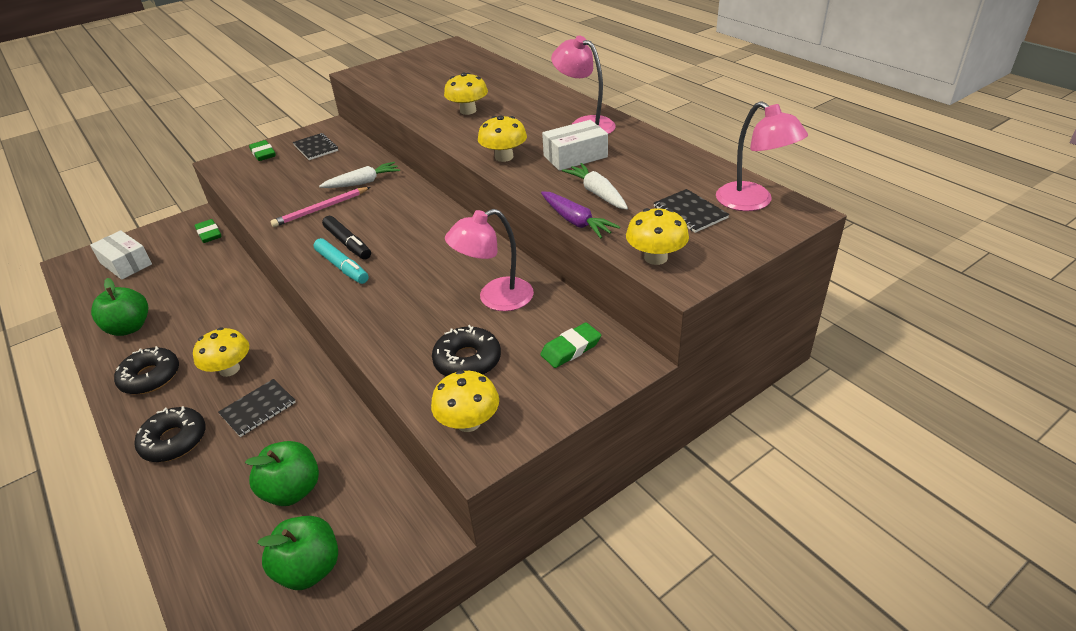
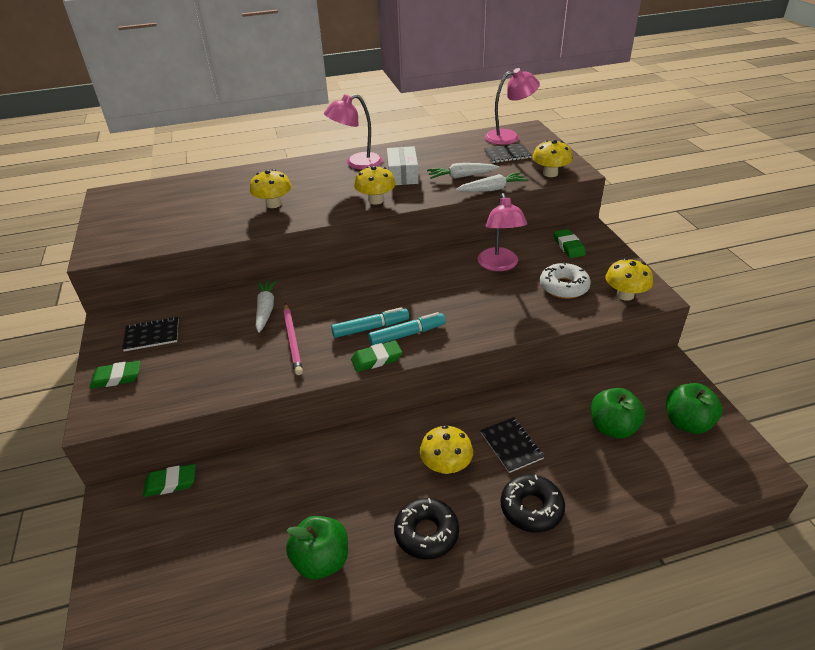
camera: 70 degrees left, 0 degrees up
(126, 263) = (166, 576): white box -> none
(300, 260) = (376, 359): none -> green eraser
(348, 243) = (371, 328): black marker -> turquoise marker
(467, 360) = (563, 287): black donut -> white donut
(576, 222) = (492, 189): purple carrot -> white carrot

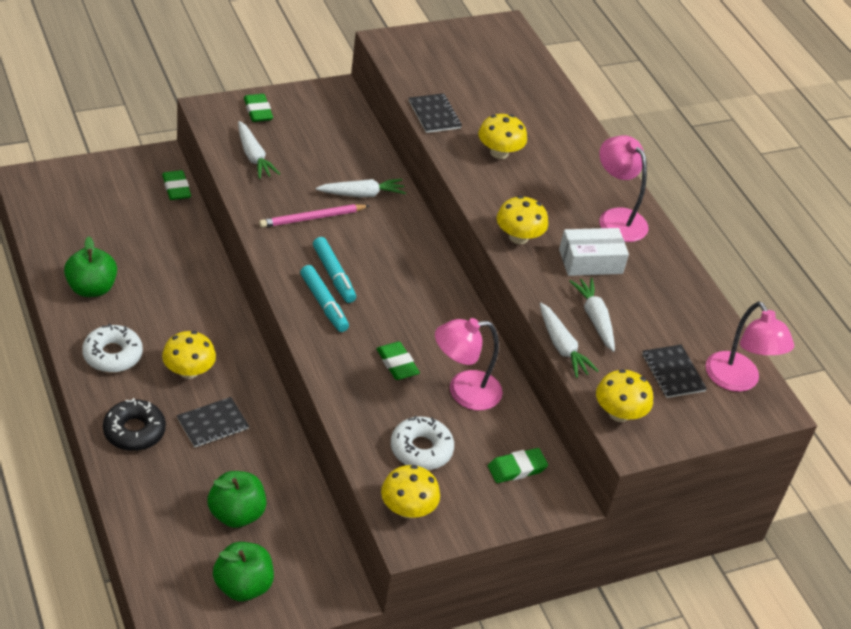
camera: 75 degrees right, 5 degrees up
(152, 335) = (317, 121): black notebook -> black notebook (434, 115)
(190, 380) = (253, 156): none -> white carrot
(376, 359) = (283, 280): green eraser -> green eraser (397, 364)
(426, 533) = (112, 355): black donut -> white donut

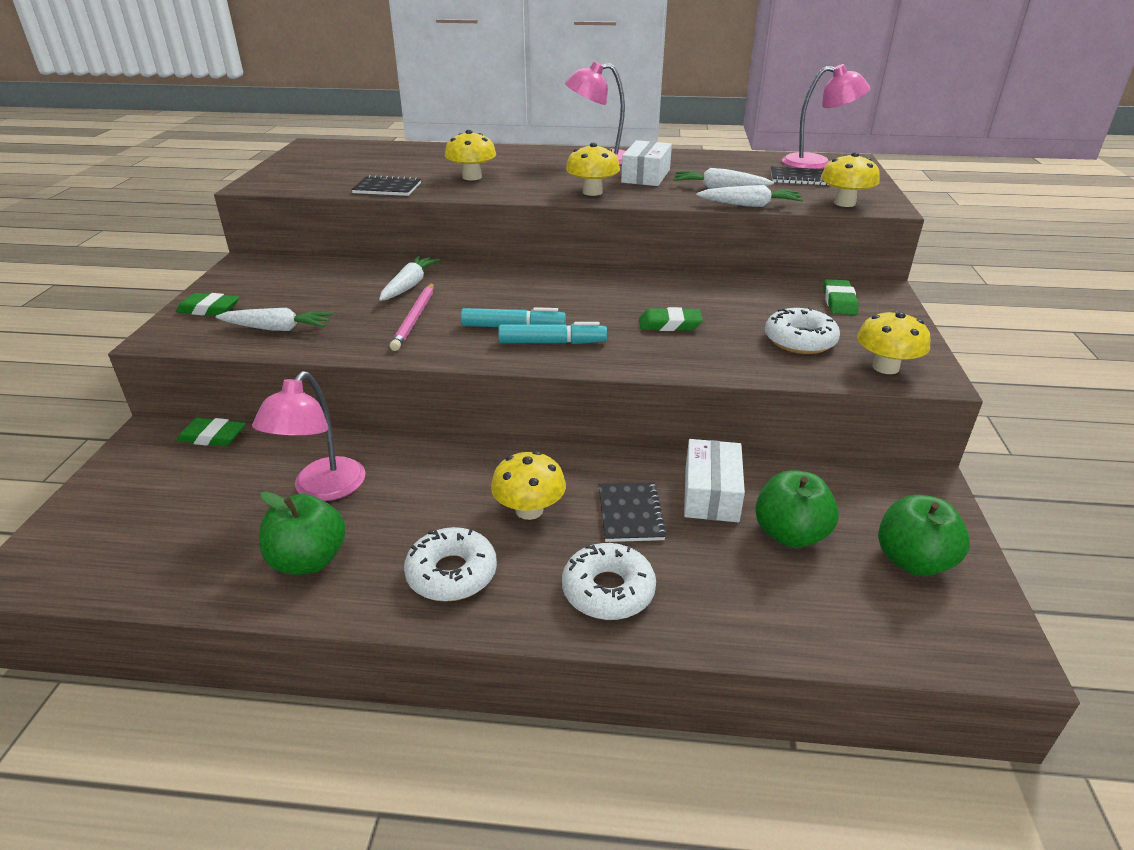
camera: 55 degrees left, 10 degrees down
(134, 431) = (608, 590): black donut -> white donut
(258, 463) = (711, 494): none -> white box
(463, 391) = (726, 302): pink lamp -> pink lamp (322, 489)

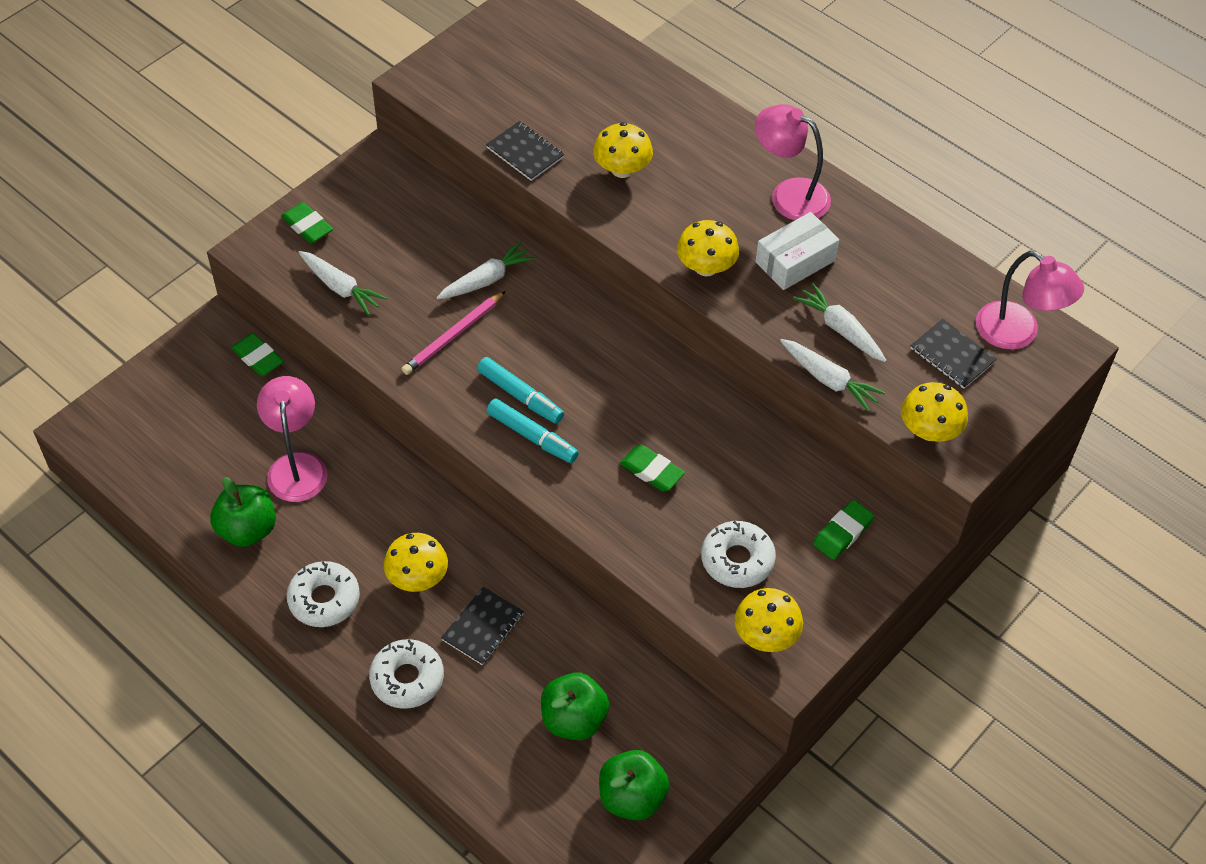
camera: 35 degrees right, 20 degrees up
(322, 489) = (297, 466): pink lamp -> pink lamp turned 120 degrees clockwise
(711, 494) = (558, 648): white box -> none

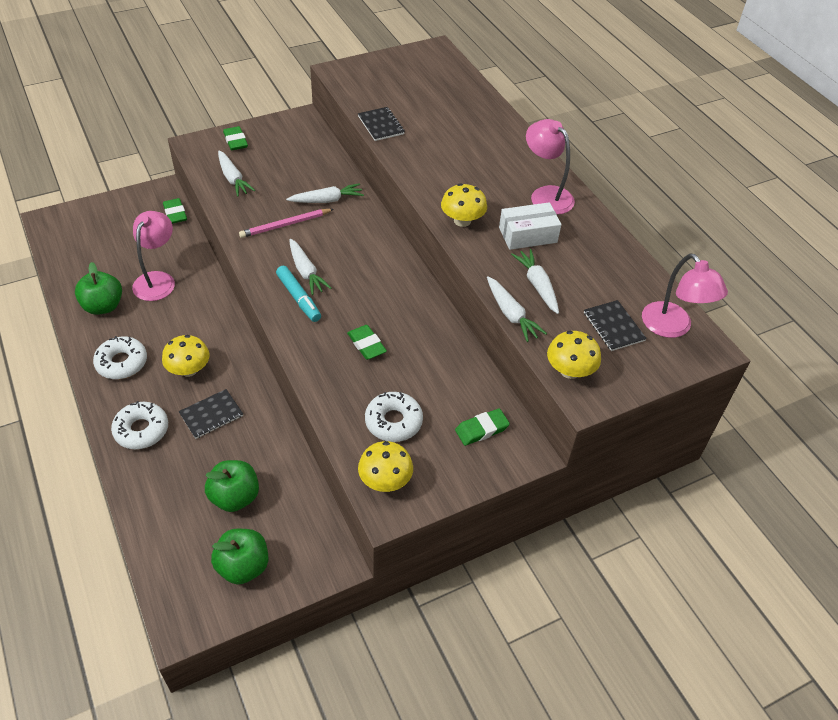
camera: 20 degrees right, 5 degrees down
(520, 396) = (306, 272): turquoise marker -> white carrot
(622, 169) = (439, 151): yellow mushroom -> none

